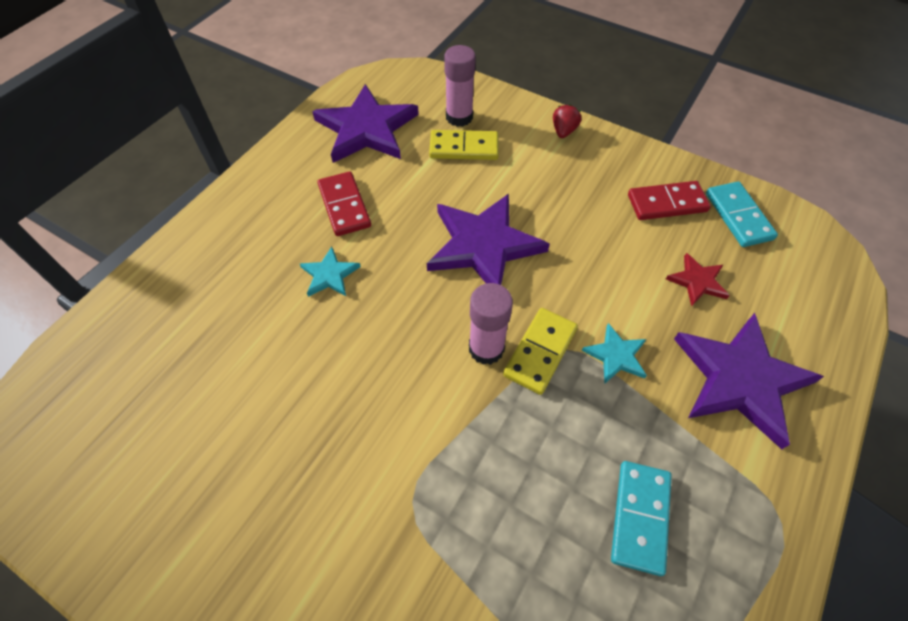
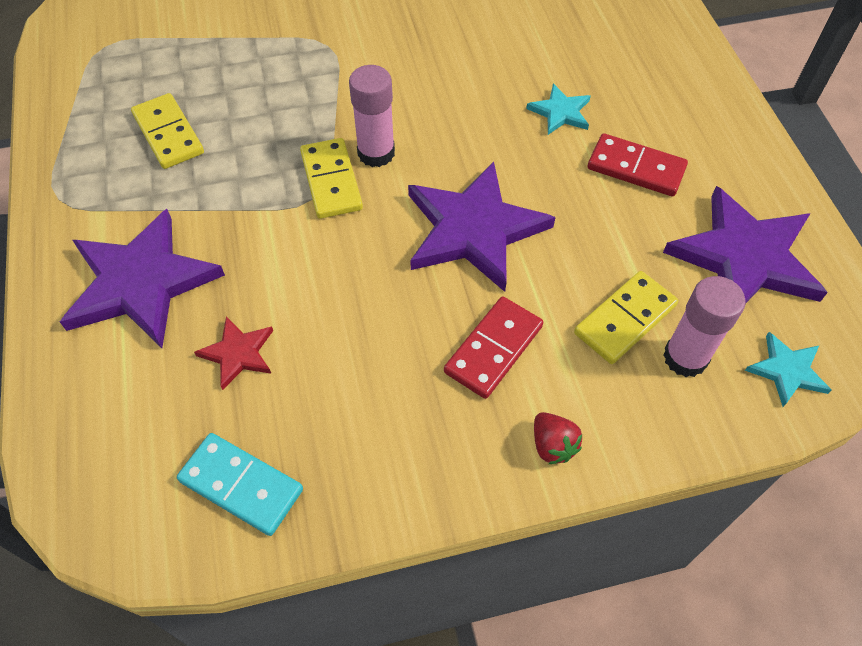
camera: 135 degrees right, 0 degrees up
(616, 355) = (266, 223): turquoise star -> turquoise star (787, 371)
(639, 517) = (168, 134): turquoise domino -> yellow domino
(667, 203) = (339, 434): red domino -> red domino (494, 349)

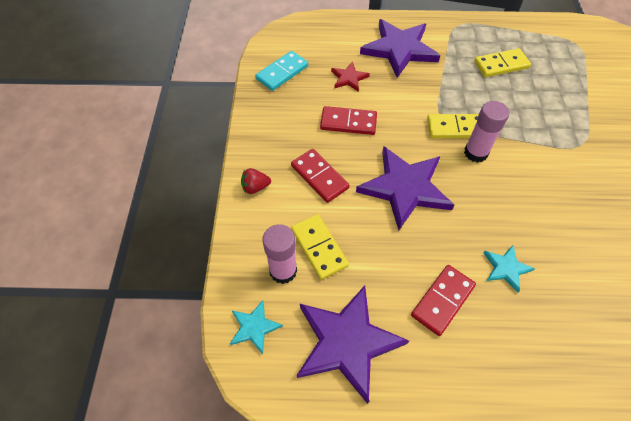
camera: 105 degrees right, 0 degrees up
(357, 331) = (348, 122): none -> red domino

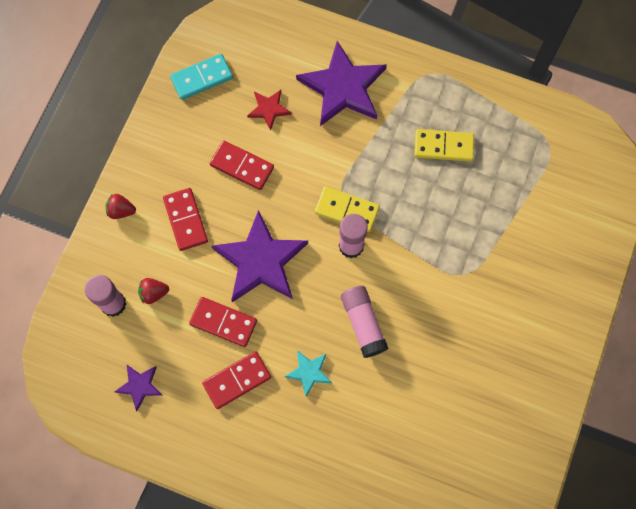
camera: 20 degrees right, 15 degrees up
(254, 327) = (70, 345): turquoise star -> none
(319, 247) = (154, 293): yellow domino -> red strawberry
(347, 342) = (139, 386): purple star -> purple star, size x0.48
(400, 251) = (223, 322): none -> red domino
(526, 209) = (363, 323): none -> pink glue stick

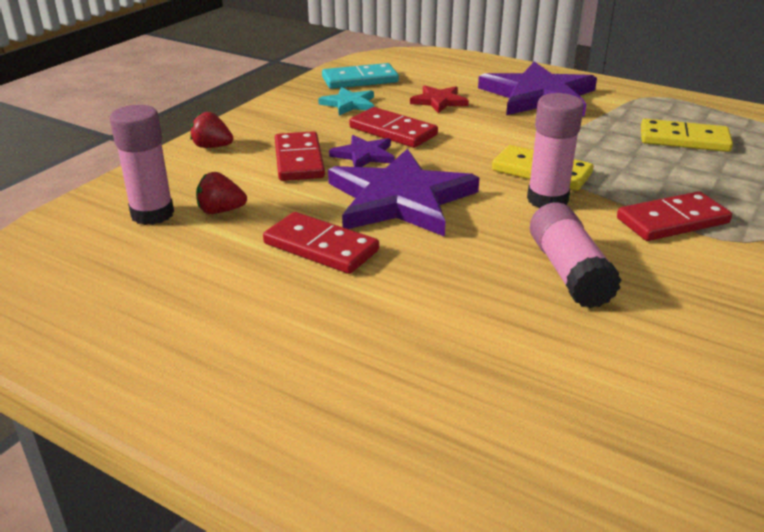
camera: 10 degrees right, 40 degrees down
(139, 386) = (143, 297): purple star -> purple star (364, 155)
(237, 380) = (322, 309): red domino -> red domino (672, 221)
(309, 372) = (462, 315): turquoise star -> turquoise star (349, 104)

